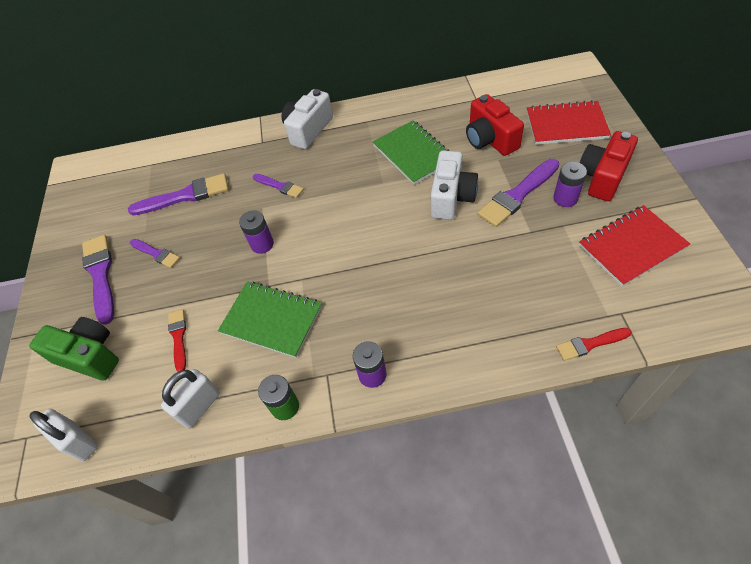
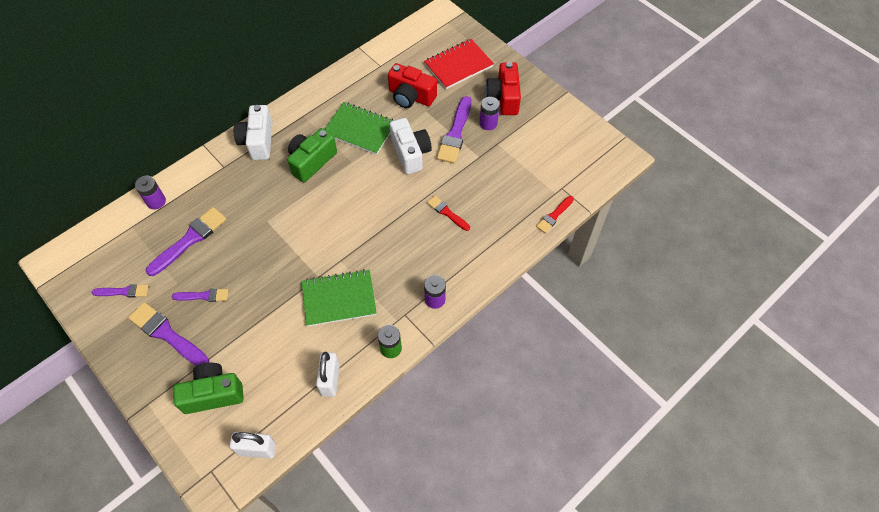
camera: 40 degrees left, 5 degrees up
(178, 337) = (276, 345): red brush -> red brush (447, 213)
(262, 244) = (289, 249): purple battery -> purple battery (156, 201)
(279, 186) = (269, 198): purple brush -> purple brush (124, 291)
(344, 167) = (311, 161): none -> green camera
(631, 246) = (546, 141): red notebook -> none

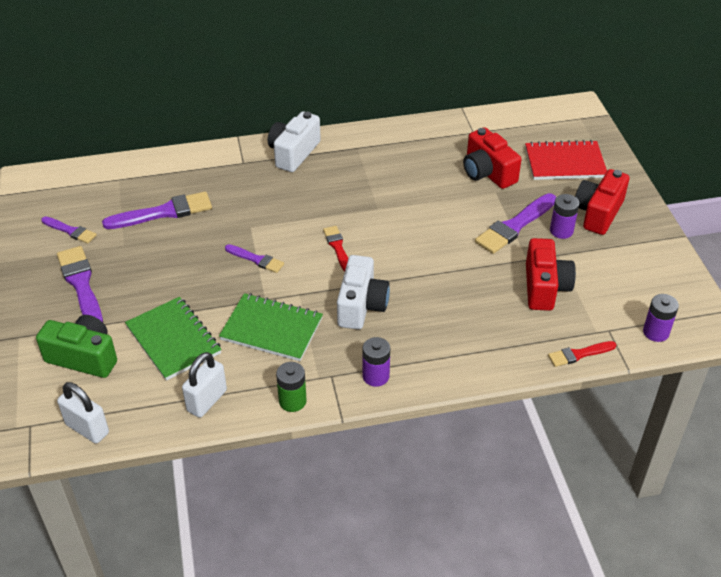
camera: 30 degrees right, 15 degrees down
(156, 201) = (157, 167): purple battery -> purple battery (656, 332)
(204, 296) = (140, 267): purple brush -> purple brush (256, 259)
(311, 161) = (335, 192): green camera -> none
(360, 129) = (408, 182): green notebook -> green notebook (173, 340)
(410, 153) = (449, 225): white camera -> white camera (361, 306)
(447, 213) = (450, 298): red brush -> red brush (337, 247)
(503, 174) = (544, 287): none -> red camera

